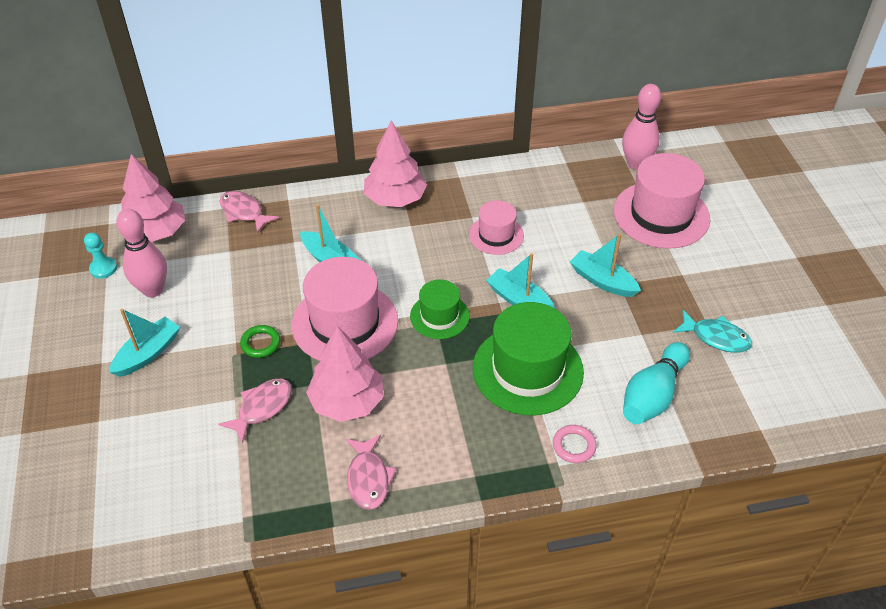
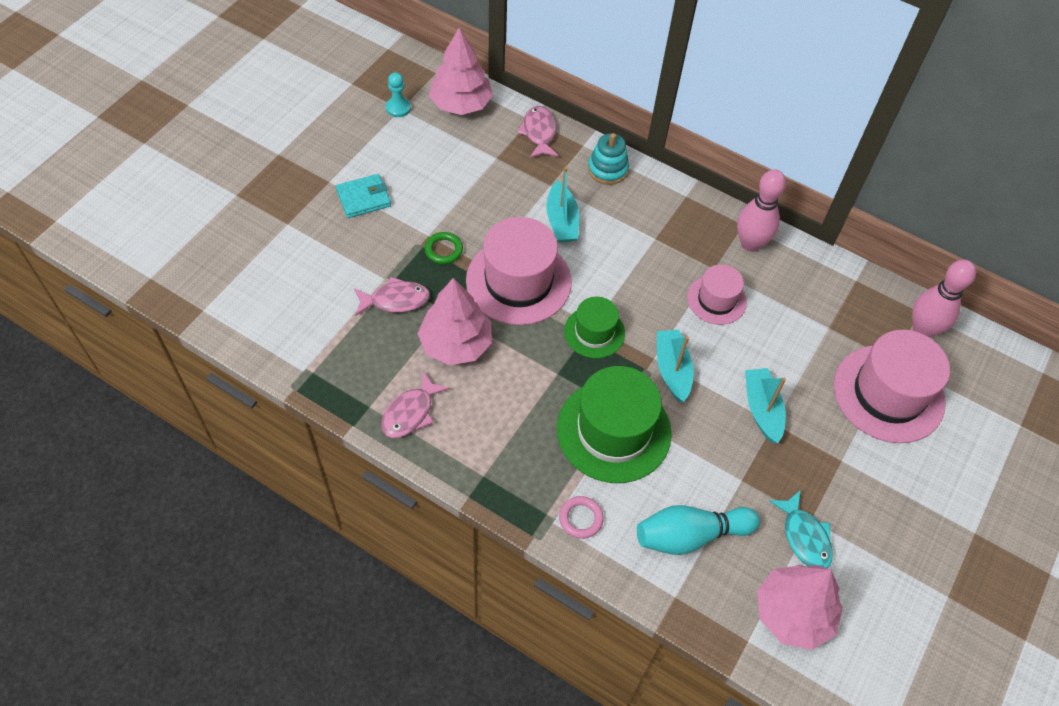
camera: 40 degrees right, 10 degrees up
(148, 353) = (363, 198): turquoise boat -> turquoise wallet
(153, 290) = (414, 150): pink bowling pin -> pink bowling pin (750, 243)
(325, 203) = (607, 169): none -> turquoise stacking toy
(395, 199) = (667, 206): pink tree -> pink tree (792, 613)

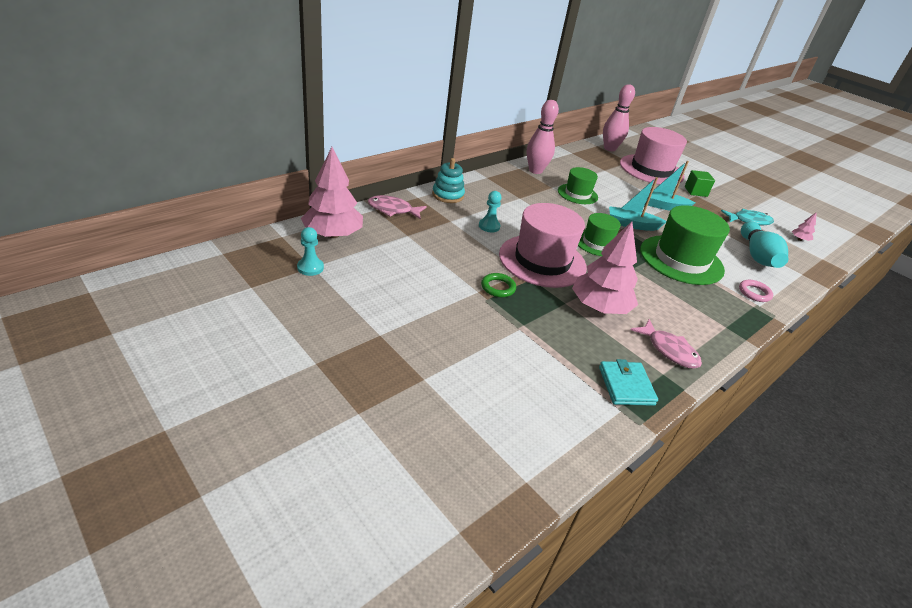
camera: 75 degrees left, 20 degrees down
(363, 198) = (415, 317): turquoise wallet -> turquoise wallet (626, 386)
(395, 300) = (546, 328): pink fish -> none
(561, 221) = (489, 226): turquoise boat -> turquoise pawn
(716, 300) = (577, 194): pink hat -> green hat
(792, 613) = (799, 239): pink tree -> pink tree, size x0.41
(855, 460) = (695, 191): none -> green cube

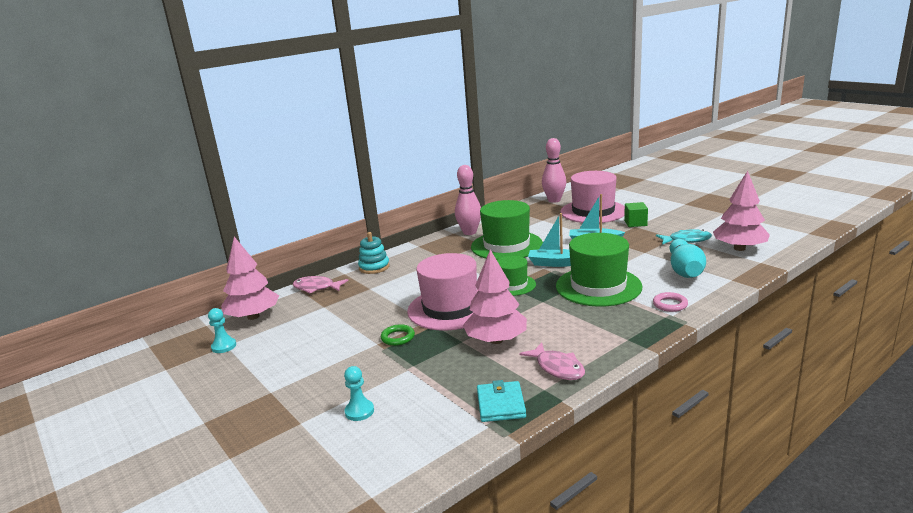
camera: 10 degrees right, 15 degrees down
(489, 226) = (406, 287): turquoise pawn -> turquoise pawn (359, 411)
(577, 194) = (506, 245): green hat -> green hat, size x1.77
(799, 239) = (739, 248): pink tree -> pink tree, size x2.42

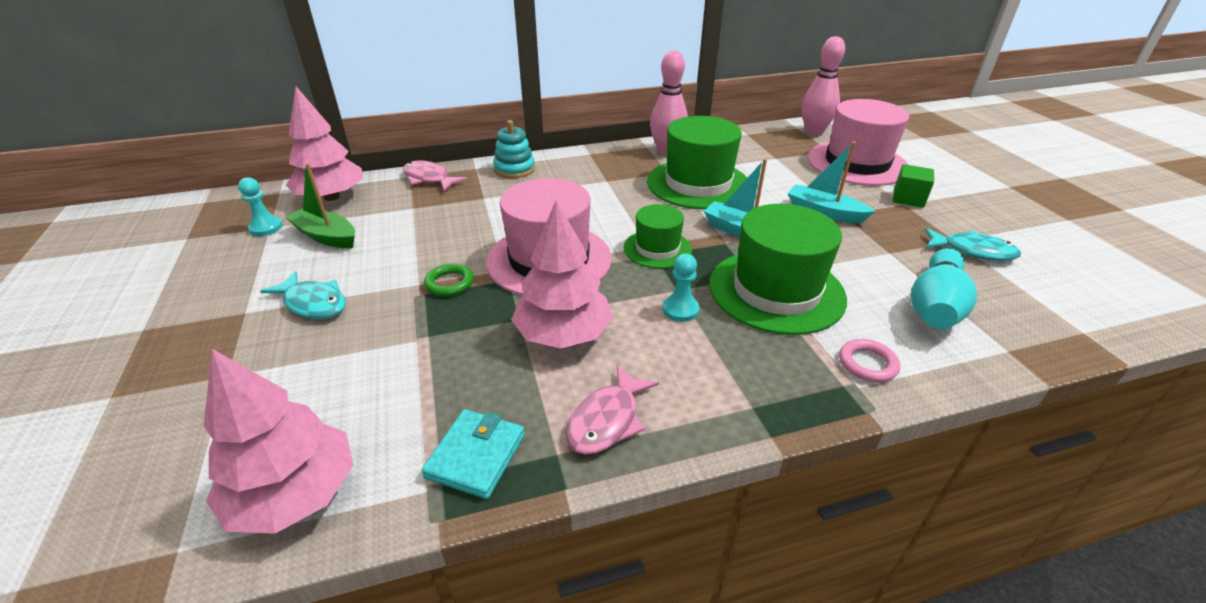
camera: 20 degrees right, 15 degrees up
(278, 338) = (326, 236): none -> green boat
(315, 373) = (313, 303): none -> turquoise fish
(359, 411) = (302, 386): turquoise pawn -> turquoise pawn (680, 309)
(557, 368) = (607, 420): pink fish -> pink fish turned 45 degrees clockwise
(739, 248) = (1058, 293): pink tree -> pink tree (295, 494)

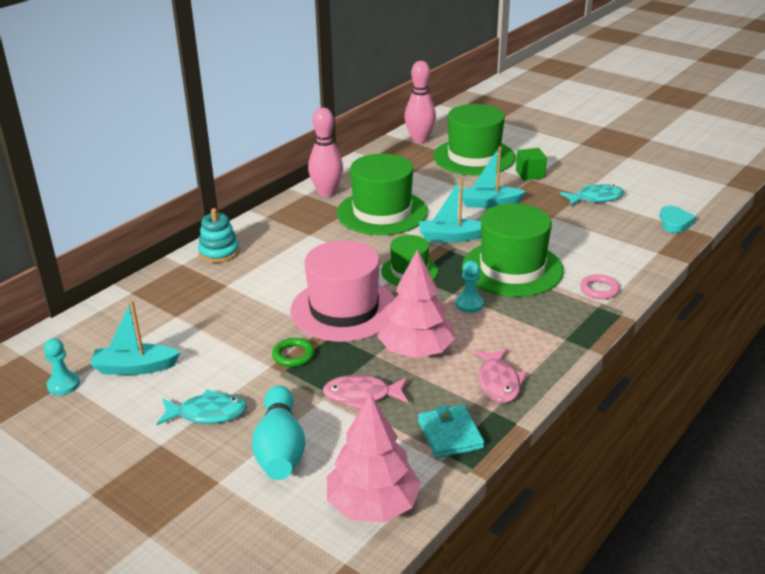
camera: 35 degrees left, 5 degrees down
(326, 236) = (135, 367): green boat -> turquoise boat
(331, 197) = (83, 337): pink tree -> none
(429, 179) = (153, 288): pink fish -> pink fish (362, 395)
(857, 163) = (474, 157): pink hat -> green hat
(934, 306) = (604, 242): turquoise bowling pin -> turquoise bowling pin (280, 449)
(1073, 322) = (674, 222): none -> turquoise heart

